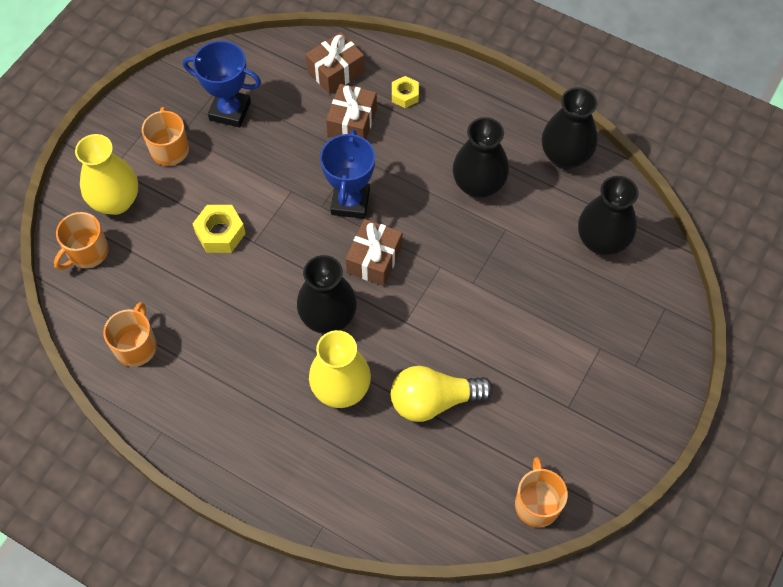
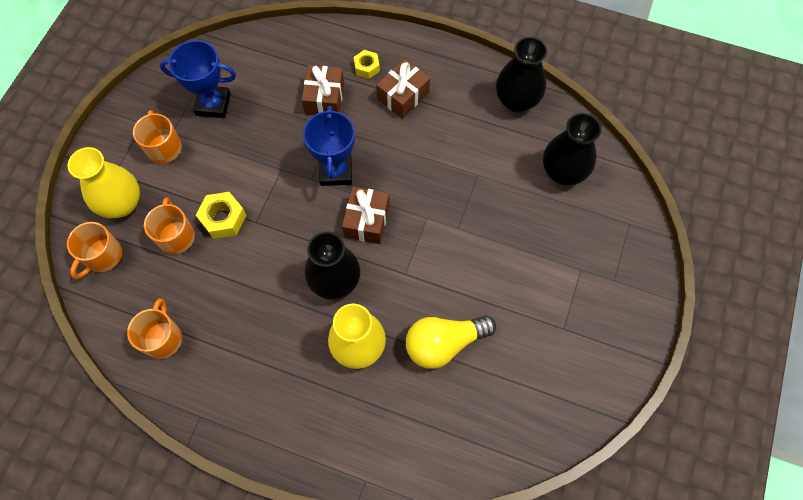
camera: 10 degrees left, 5 degrees up
(335, 71) = (302, 55): brown gift -> brown gift (403, 96)
(478, 185) = (446, 138): black vase -> none
(537, 503) = (553, 424): orange mug -> orange mug (176, 236)

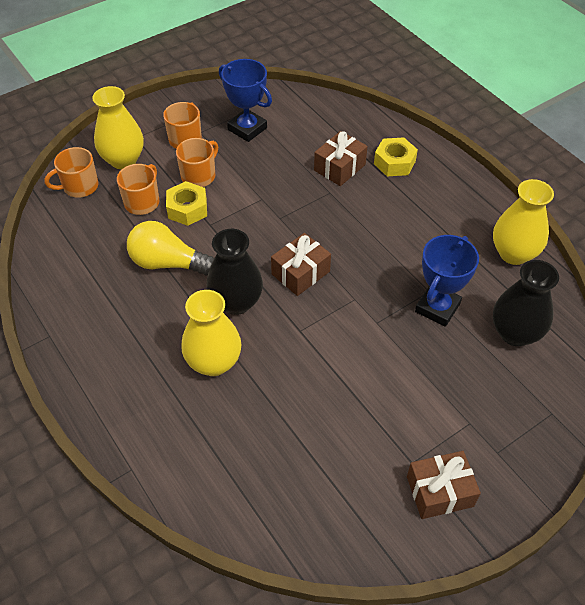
camera: 35 degrees right, 15 degrees down
(163, 338) = (72, 265): orange mug -> orange mug (199, 176)
(336, 171) = (305, 223): blue trophy -> blue trophy (437, 307)
(367, 67) = (394, 162): yellow nut -> yellow nut, size x1.52
(403, 96) = (409, 198): brown gift -> brown gift (439, 491)
(444, 343) = (289, 405): yellow light bulb -> yellow light bulb (168, 263)
(516, 101) = (513, 253): black vase -> yellow vase

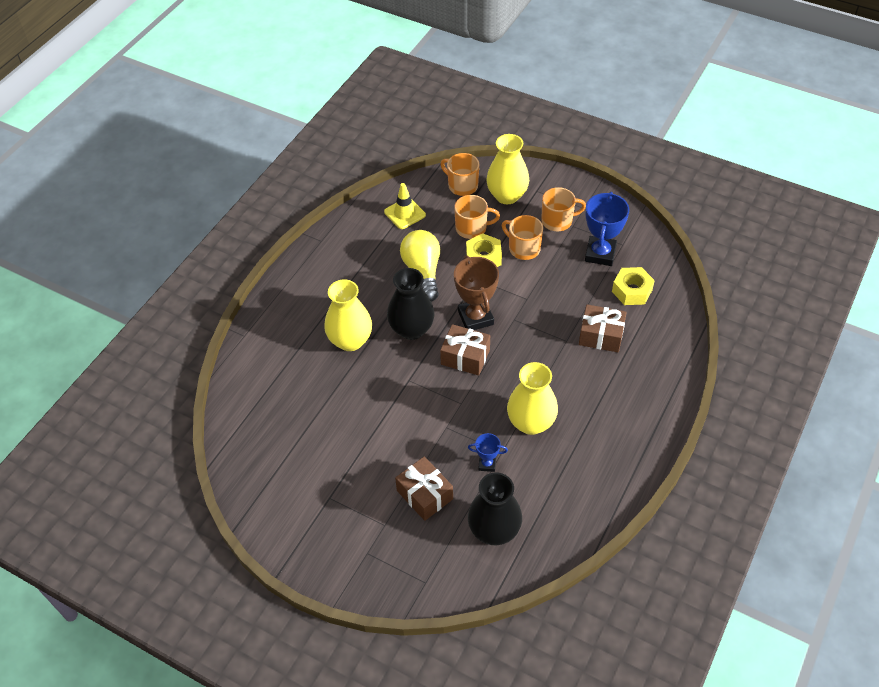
camera: 65 degrees right, 0 degrees up
(76, 246) = (404, 213): none -> yellow traffic cone
(199, 176) = (523, 248): orange mug -> orange mug turned 150 degrees counterclockwise
(257, 245) = (475, 317): none -> brown trophy
(394, 162) = (637, 373): yellow nut -> yellow nut (632, 291)
(437, 307) = (487, 464): blue trophy -> blue trophy, size x0.52
(439, 491) = (313, 524): brown gift -> brown gift (424, 495)
(513, 253) = (586, 502): yellow vase -> yellow vase (531, 423)

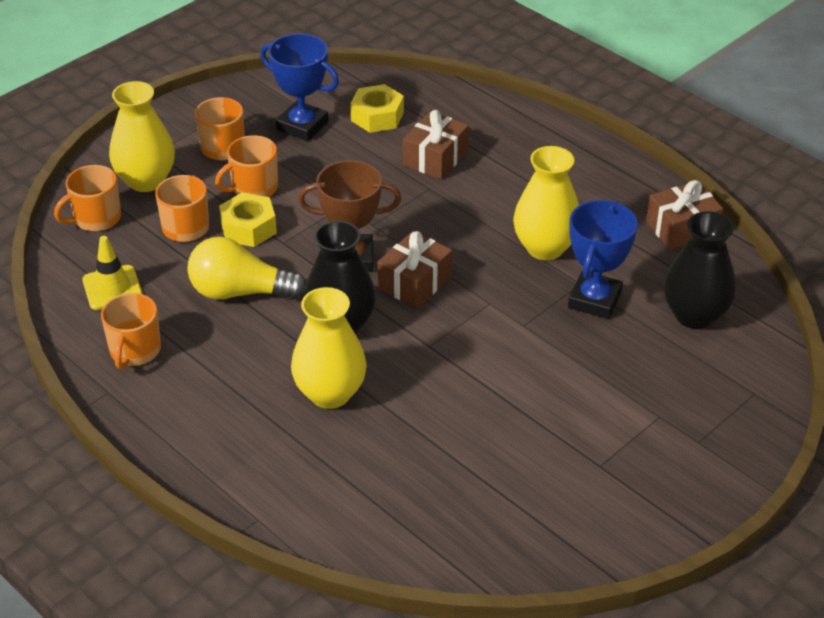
camera: 75 degrees left, 10 degrees down
(356, 241) = (134, 351): none -> orange mug
(424, 495) = (624, 367): brown gift -> brown gift (682, 228)
(487, 464) = (594, 300): blue trophy -> blue trophy, size x1.93

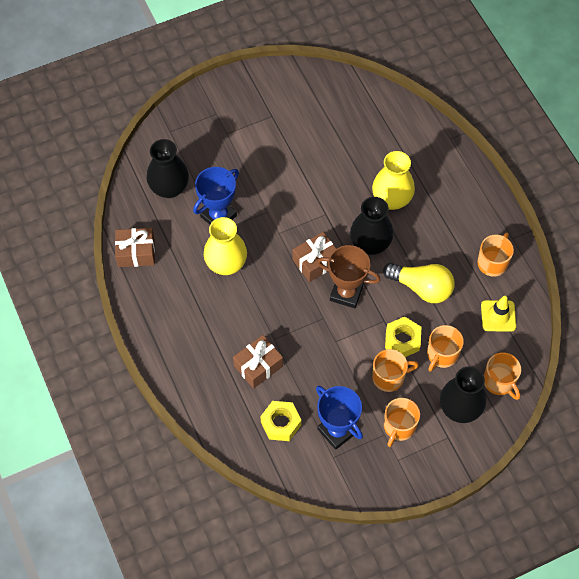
camera: 160 degrees left, 20 degrees up
(96, 218) = (499, 382): orange mug -> orange mug turned 75 degrees clockwise
(146, 180) = (460, 408): yellow vase -> black vase

